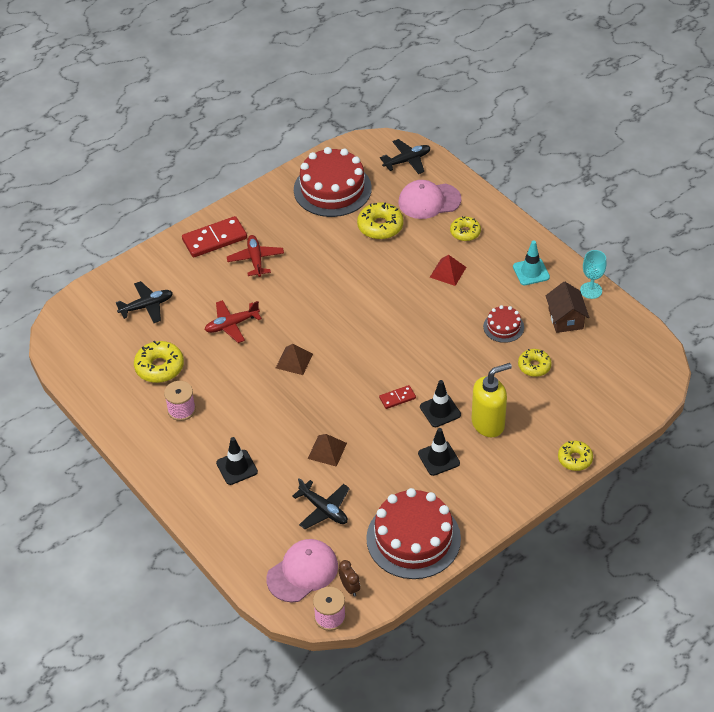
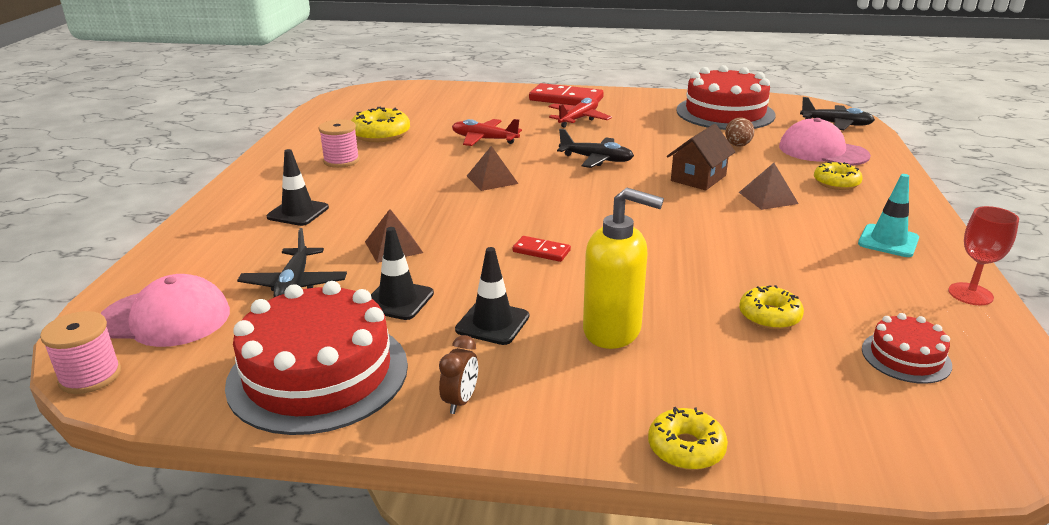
camera: 45 degrees right, 20 degrees down
(146, 306) = (443, 106): black plane -> black plane (596, 159)
(350, 588) = (165, 366): brown clock -> brown clock (460, 401)
(380, 226) = (737, 145): yellow donut -> brown egg
(440, 411) = (571, 286): black traffic cone -> black traffic cone (398, 300)
(448, 272) = (768, 198): red pyramid -> brown pyramid
(503, 327) = (776, 264): red cake -> red cake (906, 357)
(565, 319) = (888, 299): brown house -> brown house (698, 178)
(591, 290) = (970, 294): turquoise goblet -> red goblet

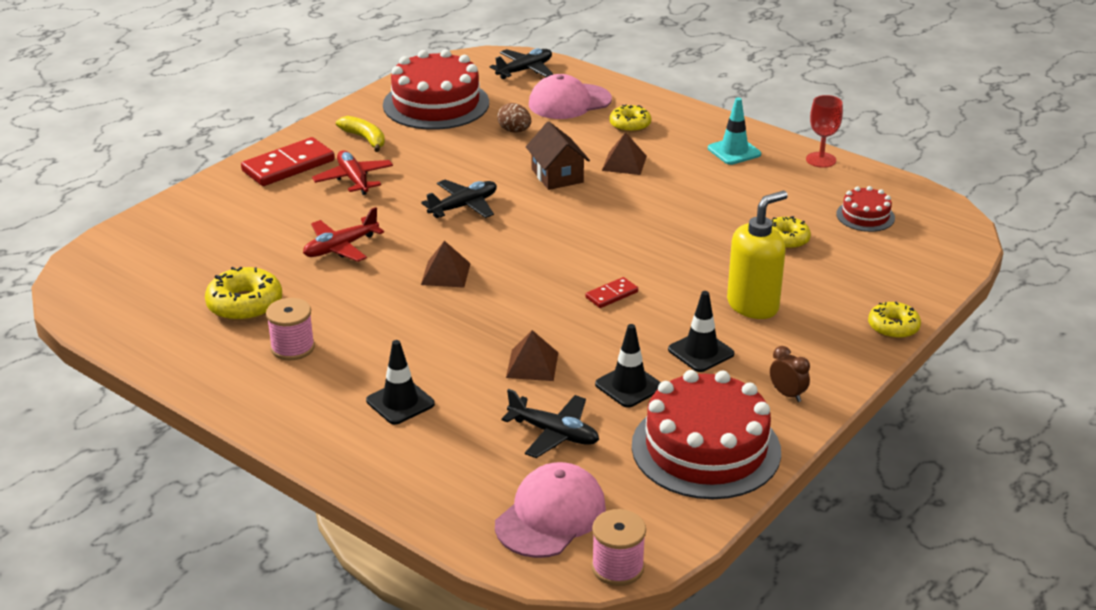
camera: 60 degrees left, 5 degrees up
(637, 107) = (365, 139): none -> yellow banana

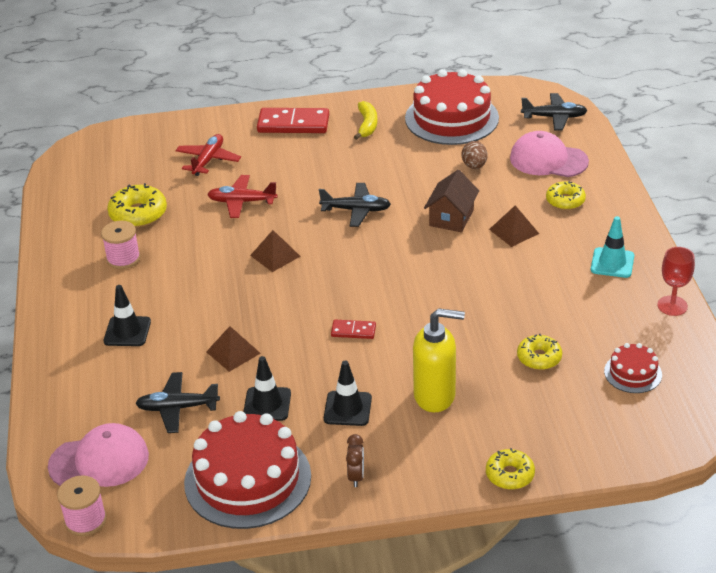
camera: 45 degrees right, 5 degrees up
(354, 179) = (317, 154): red plane -> red plane (208, 160)
(554, 433) = (178, 408): black plane -> black plane turned 105 degrees clockwise

